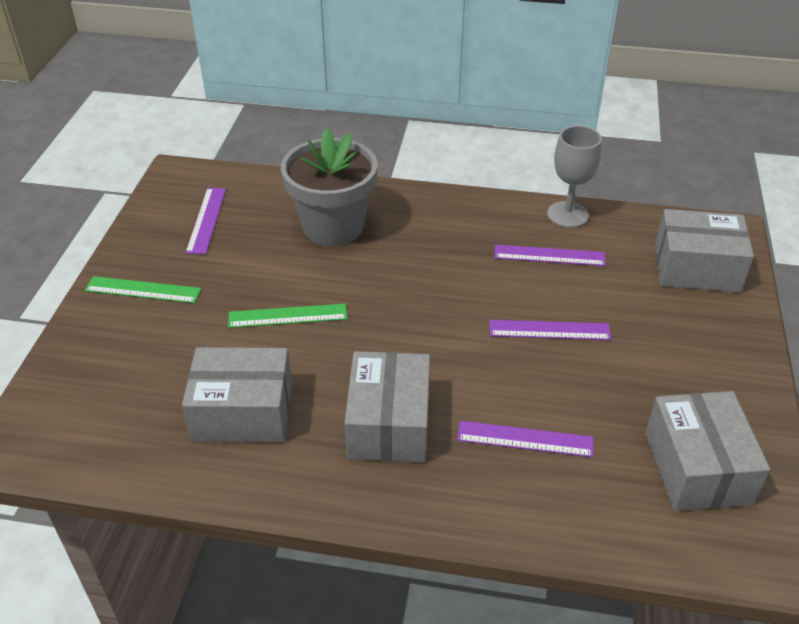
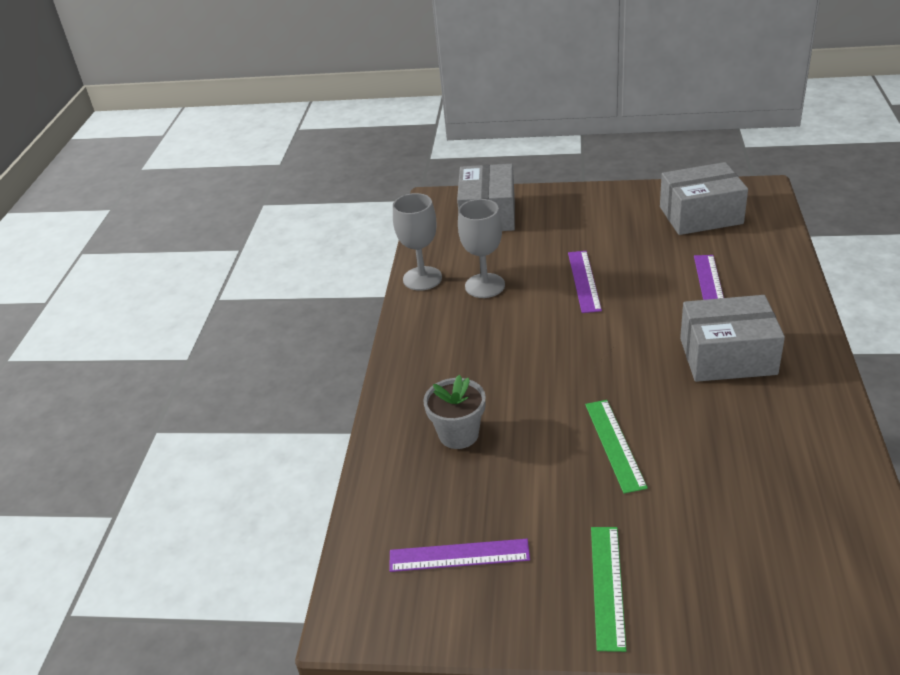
camera: 90 degrees left, 5 degrees down
(243, 412) = (757, 451): grey box -> none
(333, 226) = (458, 434): grey flower pot -> grey flower pot, size x0.57
(549, 255) = (485, 286): purple ruler -> grey goblet

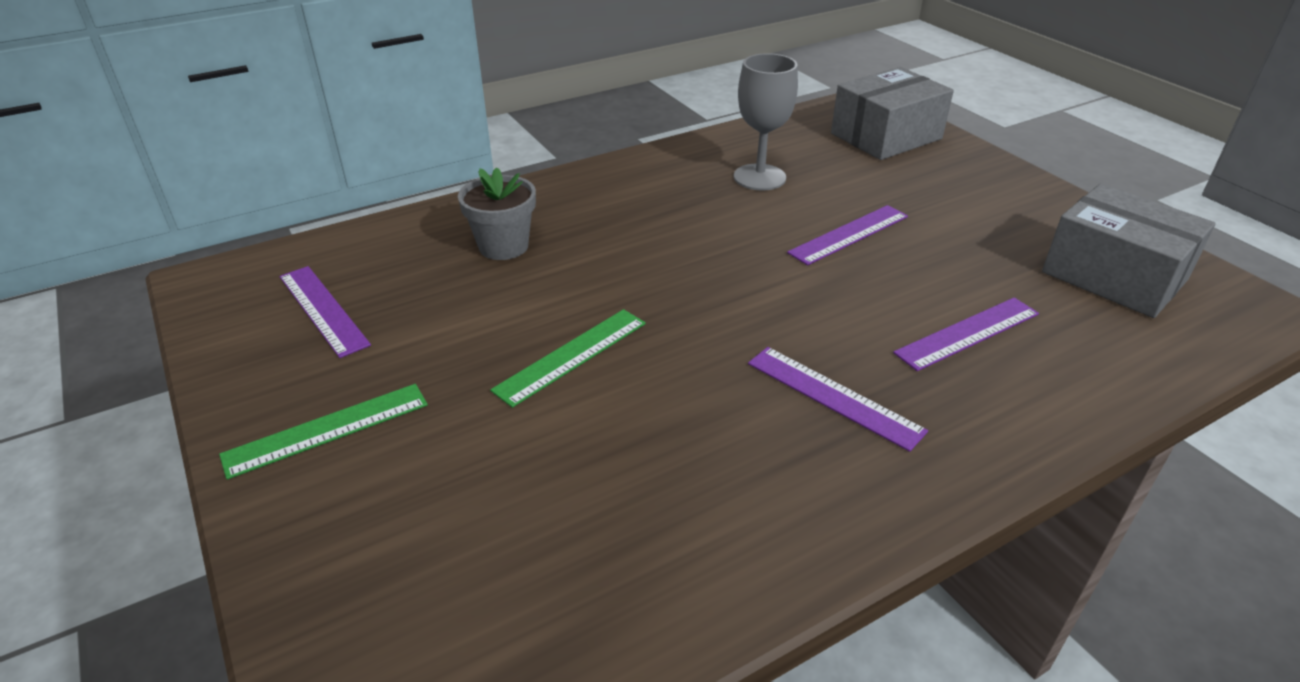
camera: 50 degrees right, 0 degrees up
(422, 278) = (727, 141): grey goblet -> none
(727, 356) = (833, 396): grey box -> purple ruler

